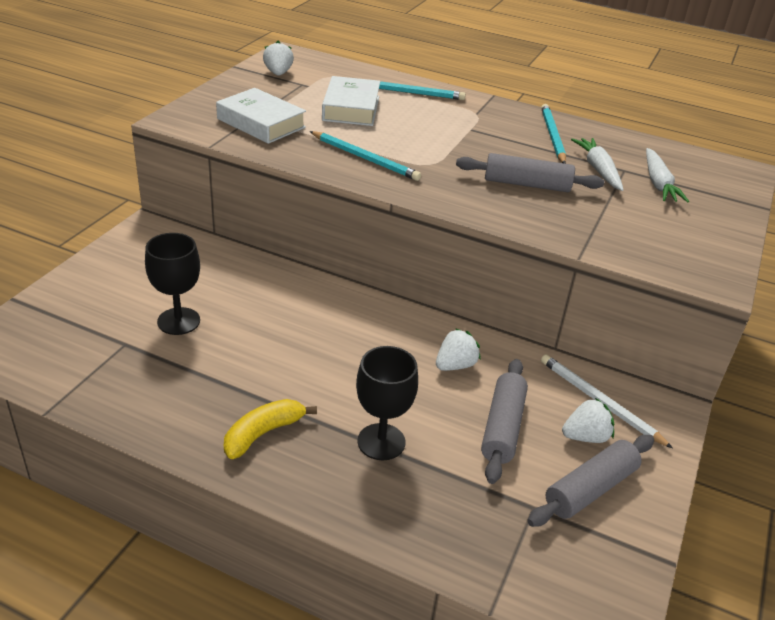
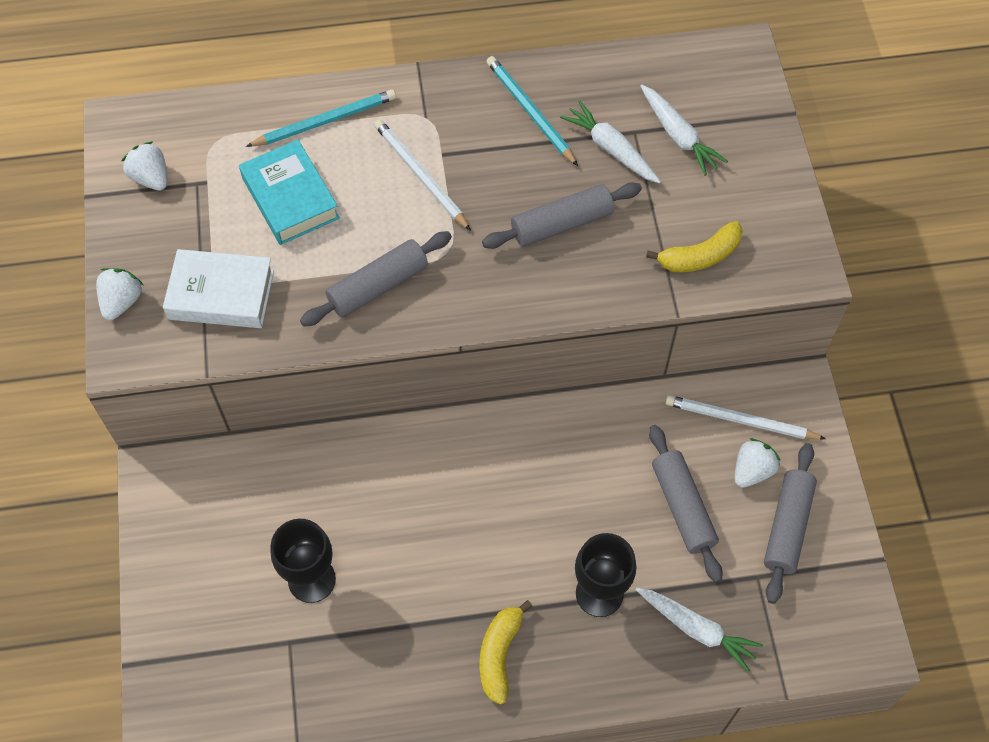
camera: 30 degrees left, 25 degrees up
(351, 108) = (290, 198): white book -> turquoise book
(364, 158) = (378, 286): turquoise pencil -> grey rolling pin
(445, 511) = (696, 629): none -> white carrot
(446, 131) = (421, 176): none -> white pencil
(455, 365) = (597, 459): white strawberry -> white strawberry (122, 302)
(625, 239) = (699, 256): none -> yellow banana

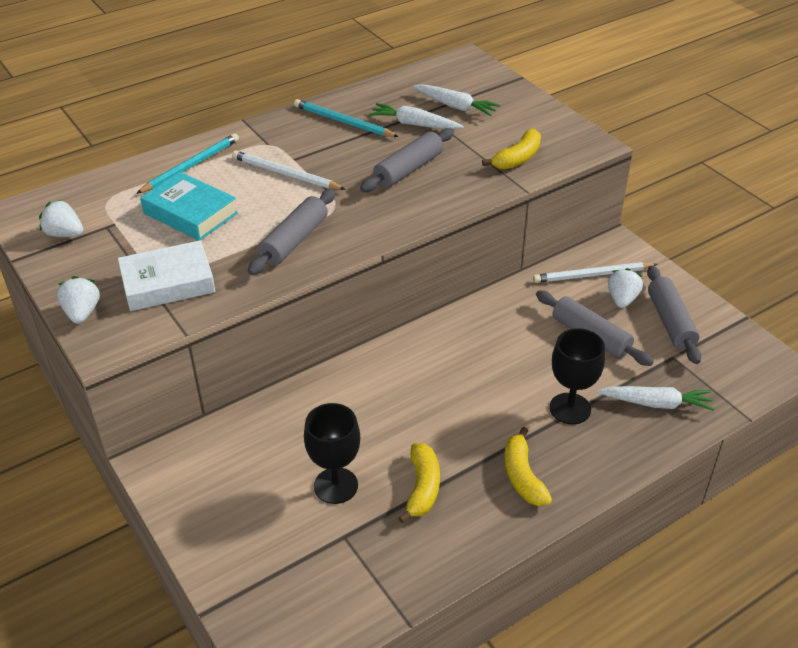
camera: 25 degrees left, 20 degrees down
(393, 621) = (422, 488): none -> yellow banana

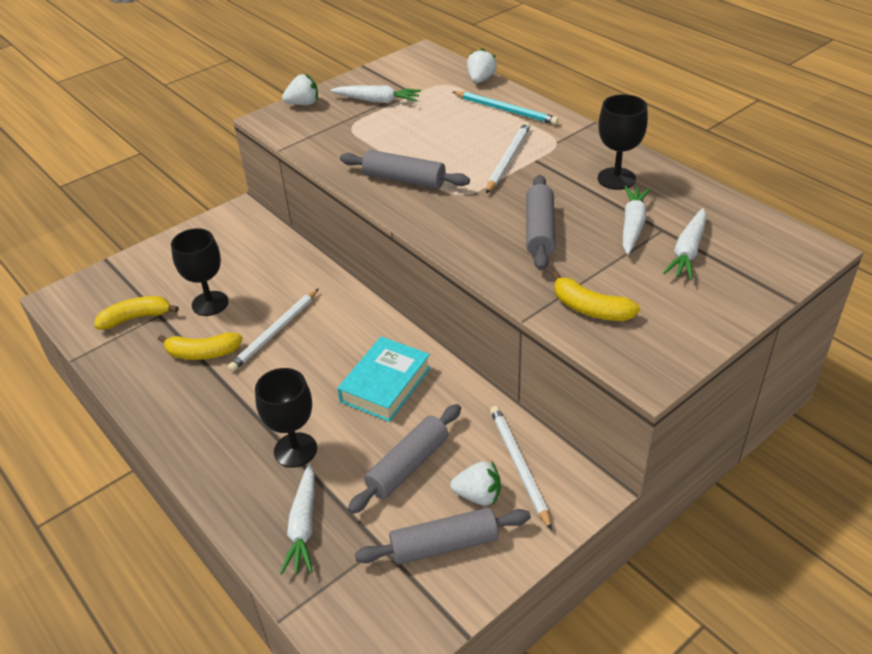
camera: 85 degrees right, 0 degrees up
(65, 234) = (396, 77): white strawberry -> white strawberry (480, 80)
(114, 251) = (377, 101): none -> white carrot
(168, 283) = (340, 130): white book -> none
(190, 213) = (435, 123): turquoise book -> turquoise book (386, 384)
(343, 122) = (616, 179): turquoise pencil -> black goblet
(400, 425) = (275, 332): none -> white pencil
(408, 169) = (540, 231): grey rolling pin -> grey rolling pin turned 60 degrees clockwise
(522, 476) = (209, 417): yellow banana -> yellow banana (136, 318)

